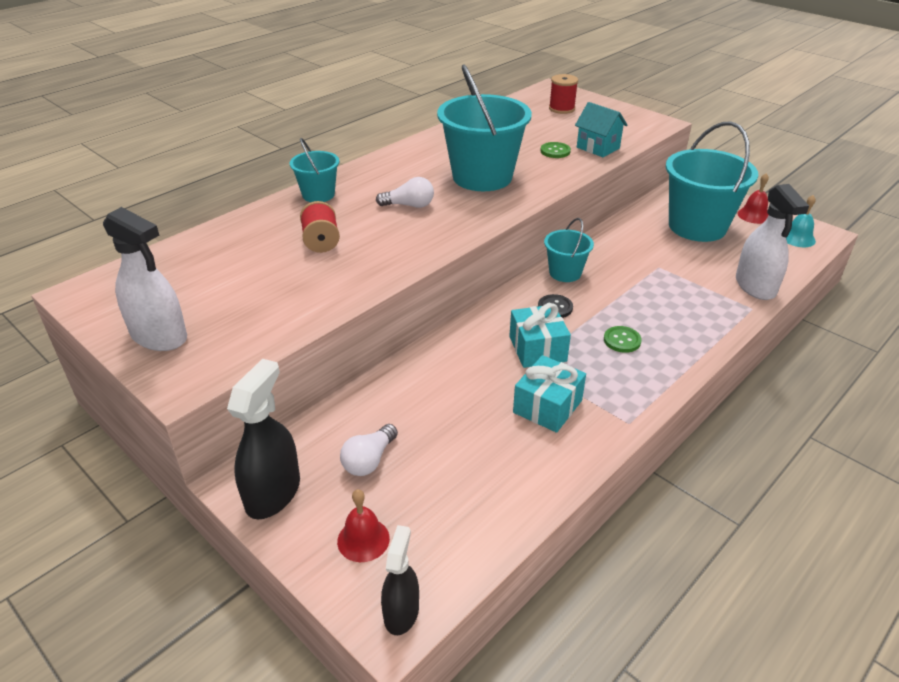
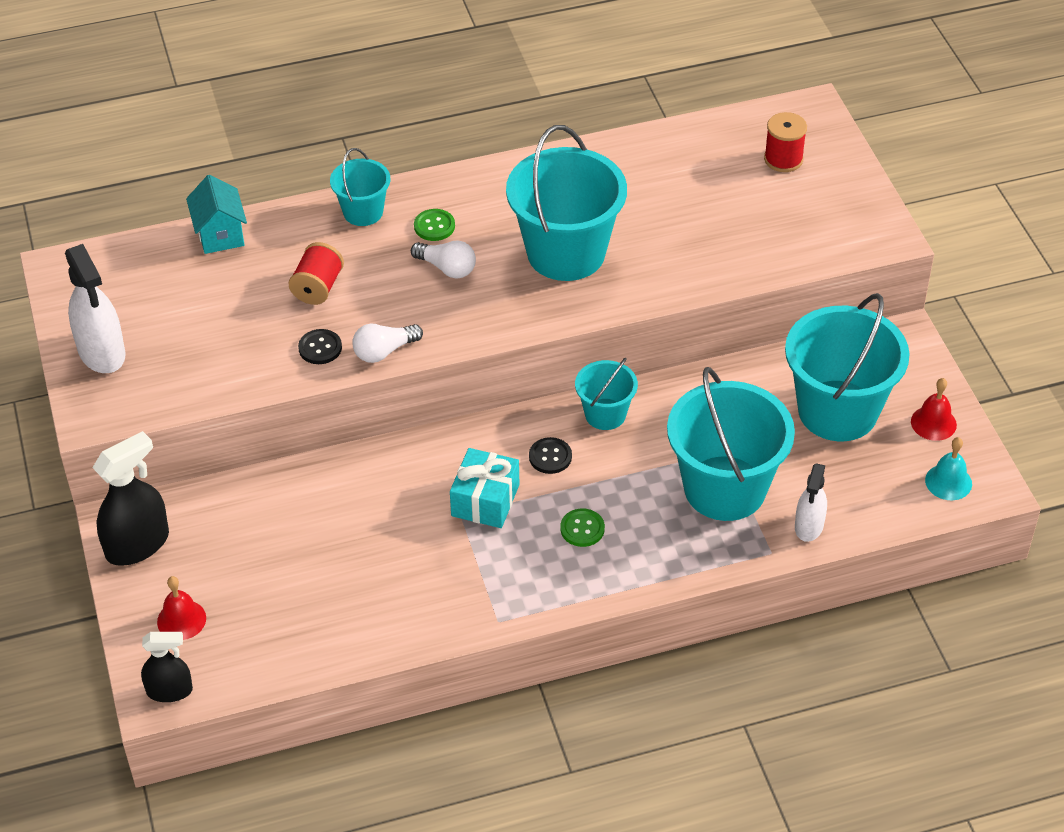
camera: 30 degrees right, 10 degrees up
(355, 274) = (320, 348): none -> black button
(369, 460) = (235, 550): white light bulb -> white light bulb (384, 351)
(401, 612) = (170, 691): black spray bottle -> black spray bottle turned 45 degrees clockwise
(547, 406) = (437, 569): turquoise gift -> none
(555, 151) = (695, 240): green button -> green button (434, 226)
(598, 148) = (755, 254): turquoise house -> turquoise house (220, 234)
(683, 285) = (725, 488): none -> turquoise bucket
(755, 286) = (809, 526): white spray bottle -> white spray bottle, size x0.62

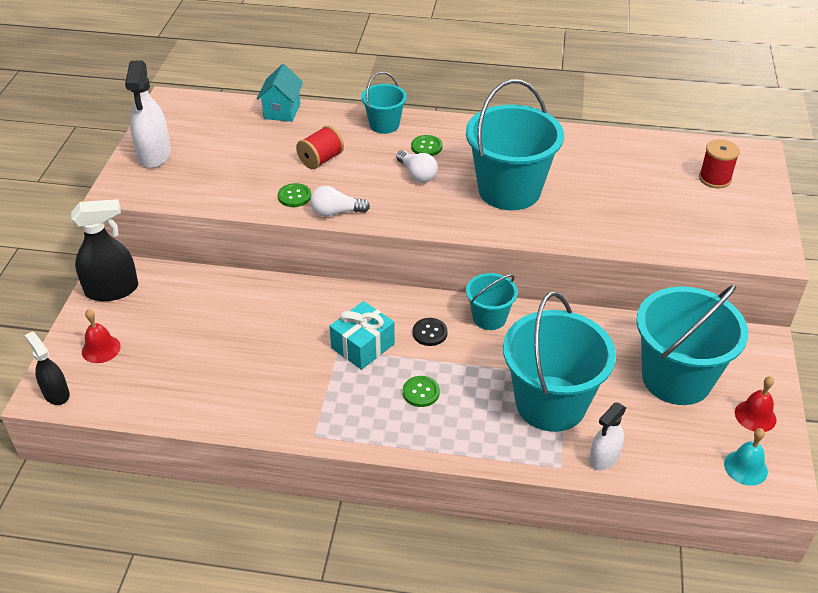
camera: 25 degrees right, 5 degrees down
(170, 691) = (56, 393): black spray bottle -> black spray bottle turned 150 degrees counterclockwise
(320, 348) = (294, 196): black button -> green button

